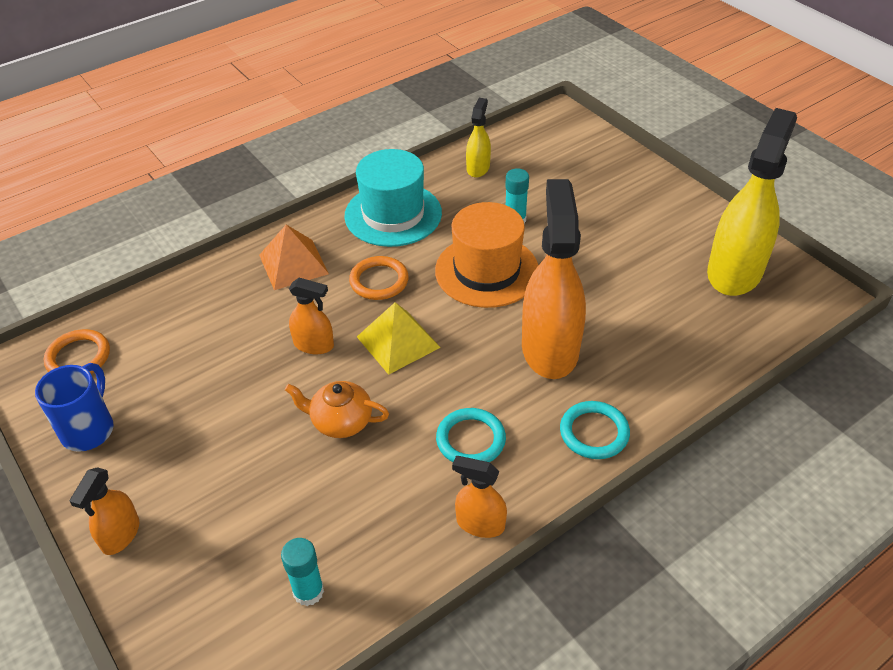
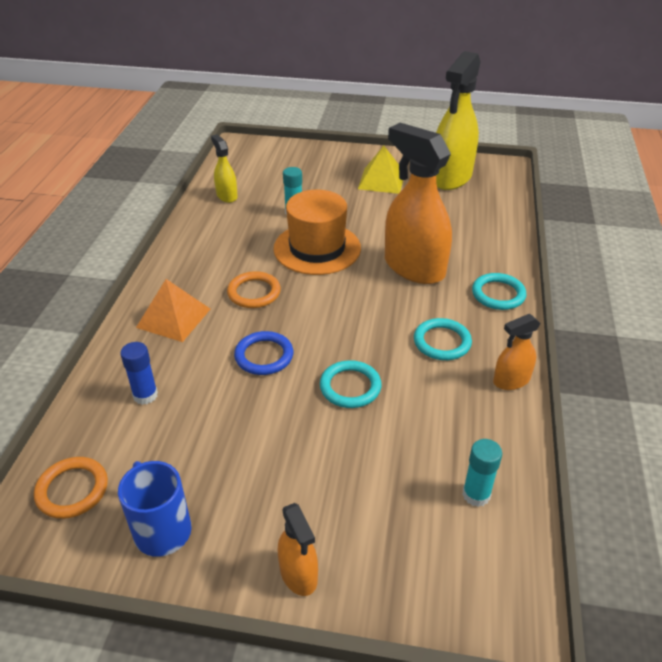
camera: 45 degrees left, 5 degrees down
(198, 318) = (145, 395): none -> blue glue stick
(314, 345) = (264, 356): orange spray bottle -> blue ring
(340, 421) = (350, 387): orange teapot -> turquoise ring
(393, 214) = (206, 250): turquoise hat -> none
(398, 342) = (319, 319): yellow pyramid -> yellow pyramid (381, 180)
(734, 271) = (451, 177): yellow spray bottle -> yellow spray bottle turned 135 degrees counterclockwise

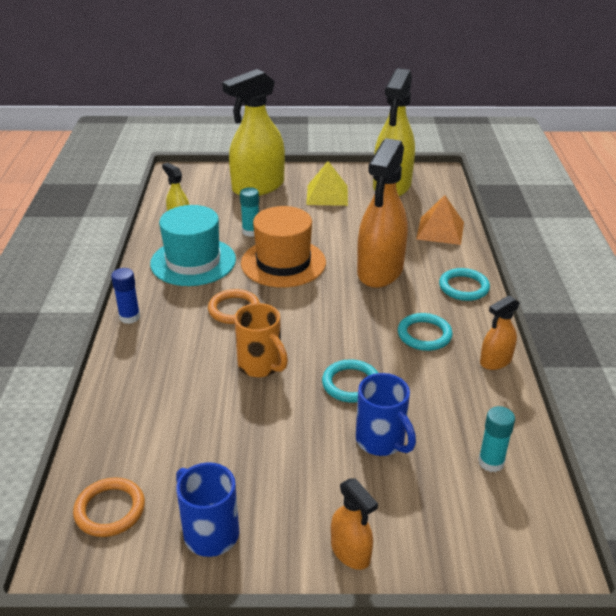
camera: 10 degrees left, 5 degrees down
(145, 395) = (155, 415): blue glue stick -> blue glue stick (129, 317)
(173, 318) = (161, 341): orange pyramid -> orange pyramid (440, 230)
(228, 238) = (193, 261): none -> turquoise hat
(264, 356) = (261, 366): blue ring -> orange mug
(314, 166) = (258, 187): none -> yellow spray bottle
(365, 454) = (381, 441): none -> blue mug
(414, 267) = (380, 271): orange spray bottle -> orange spray bottle turned 105 degrees counterclockwise

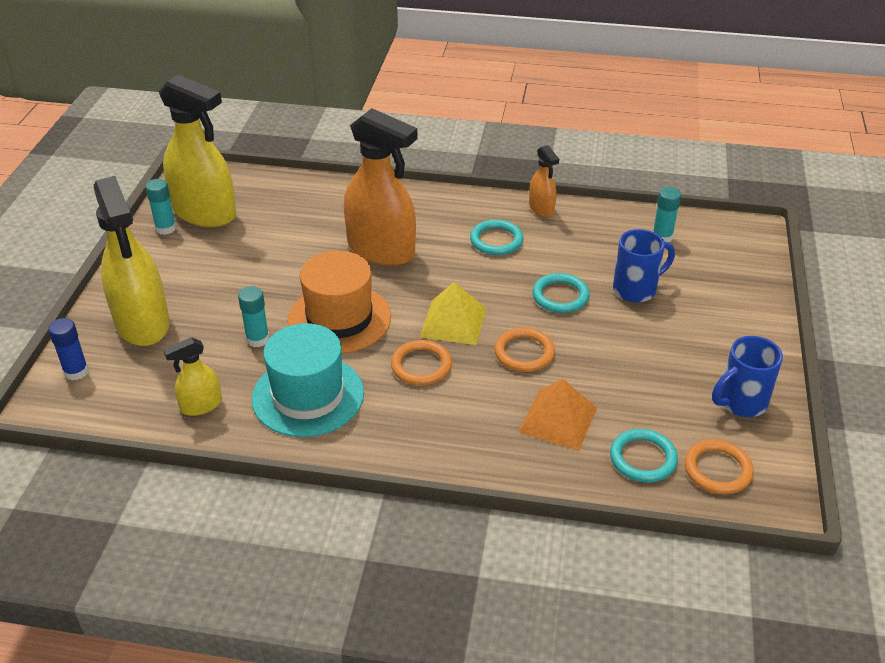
camera: 80 degrees left, 5 degrees up
(129, 317) = (413, 457): blue glue stick -> blue glue stick (76, 372)
(261, 366) = (524, 353): orange mug -> orange ring
(327, 195) = (198, 265): yellow pyramid -> yellow pyramid (453, 322)
(350, 552) = (755, 324): orange spray bottle -> none
(365, 175) = (166, 228): none -> turquoise glue stick
(440, 230) = (318, 197): orange pyramid -> orange pyramid (558, 420)
(463, 287) = (427, 203): turquoise ring -> turquoise ring (643, 458)

